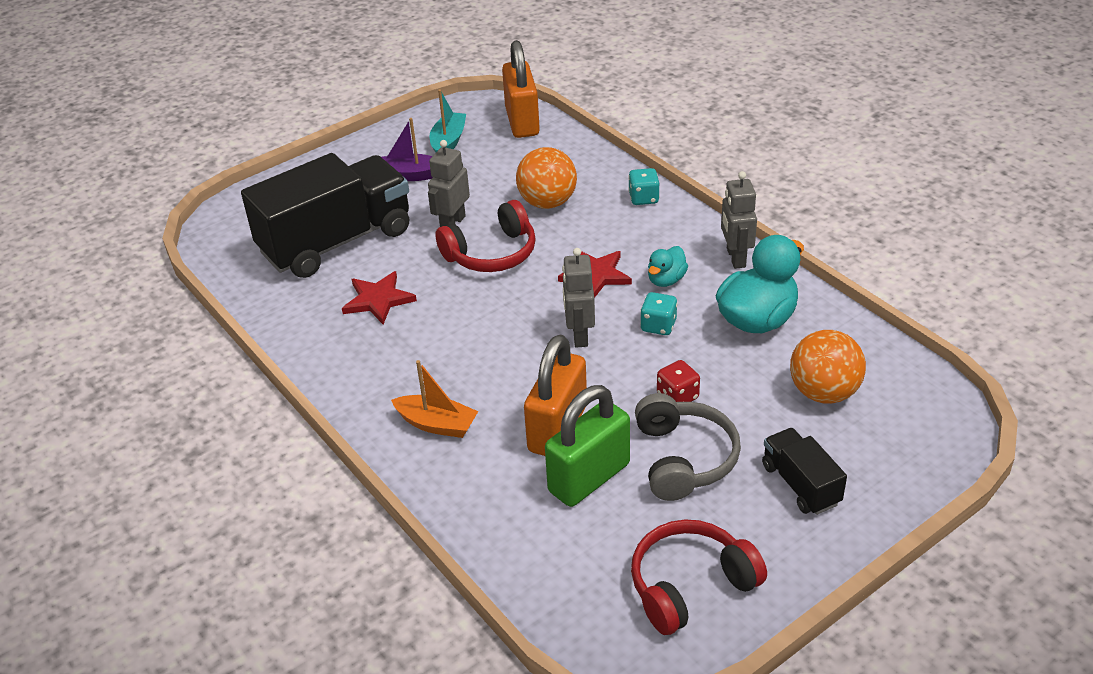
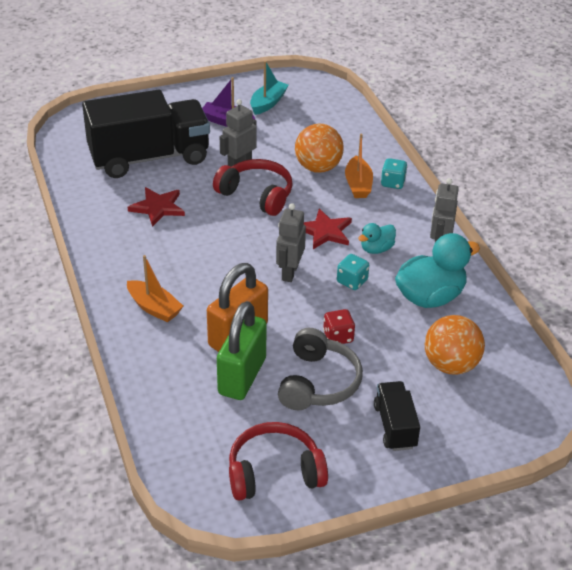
camera: 15 degrees right, 0 degrees up
(491, 253) = (256, 195): red headphones -> red headphones turned 135 degrees counterclockwise
(522, 122) = (331, 101): orange padlock -> none
(589, 478) = (242, 376): green padlock -> green padlock turned 45 degrees counterclockwise
(605, 210) = (358, 185): none -> orange boat

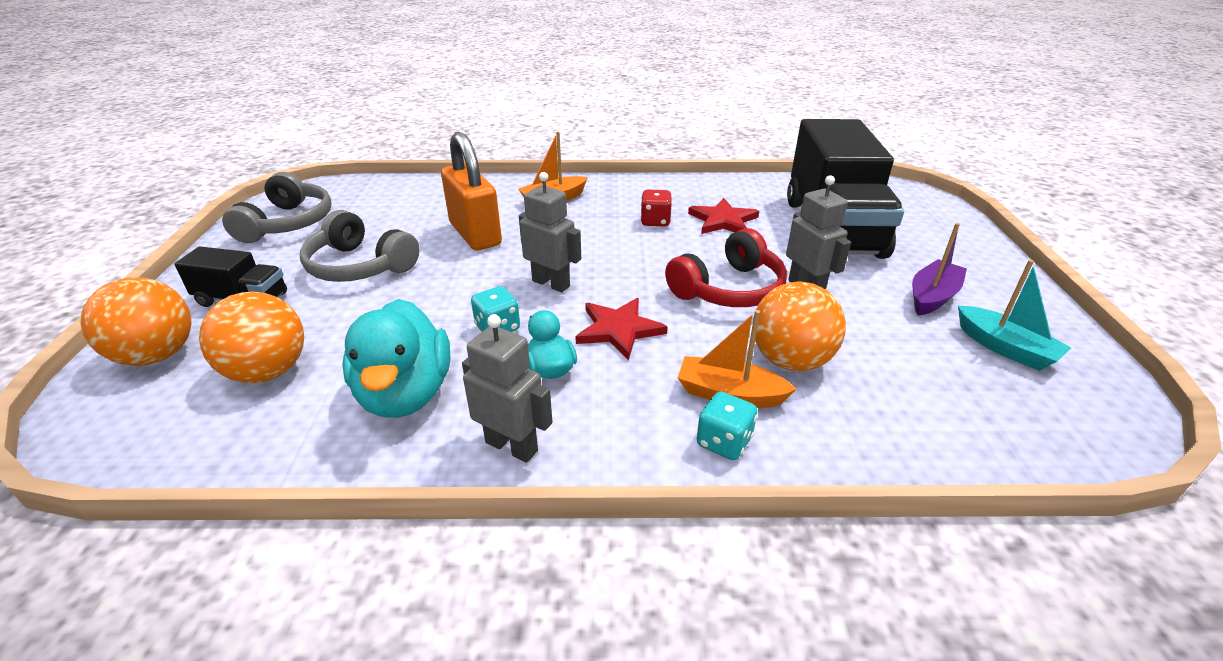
camera: 110 degrees right, 5 degrees down
(242, 376) = (417, 227): green padlock -> none
(274, 473) = (287, 223): red headphones -> grey headphones
(338, 337) = (411, 293): red dice -> red dice (655, 221)
(472, 430) = (157, 355): none -> orange ball

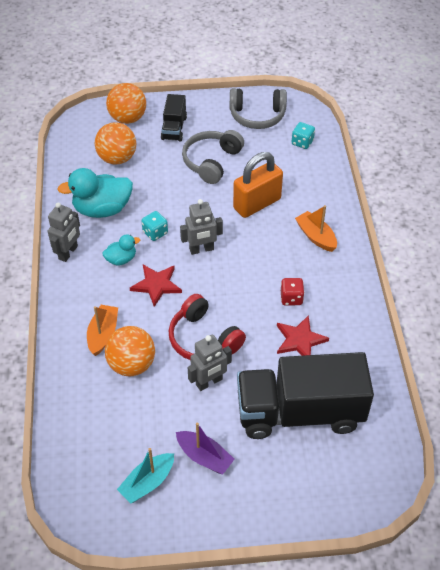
camera: 85 degrees right, 15 degrees up
(551, 283) = (201, 249): grey robot -> grey robot turned 45 degrees clockwise
(724, 442) = (69, 330): turquoise dice -> turquoise dice (302, 142)

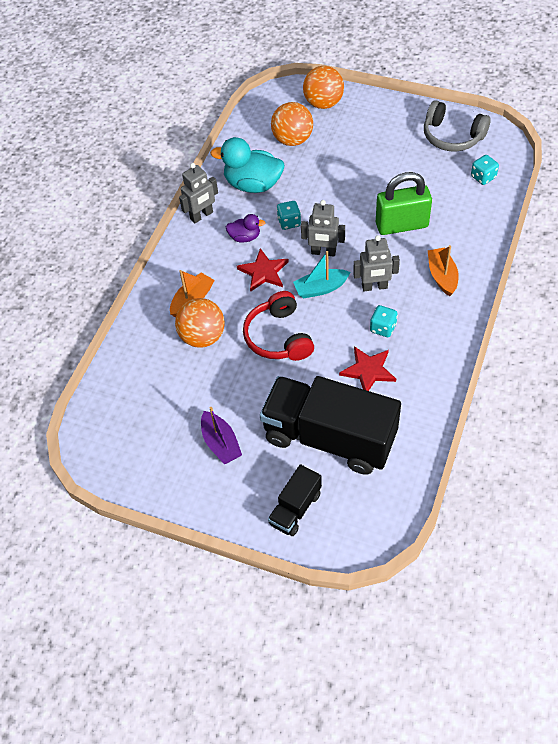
camera: 30 degrees right, 5 degrees up
(121, 259) = (245, 237): turquoise duck -> purple duck
(147, 482) = (160, 446): turquoise boat -> turquoise boat (321, 288)
(174, 128) = (362, 125): black truck -> black truck (295, 508)
(209, 382) = (262, 378): grey robot -> grey robot (374, 287)
(212, 162) = (380, 170): grey headphones -> none
(257, 204) = (401, 225): orange padlock -> green padlock
(291, 298) = (383, 328): red dice -> turquoise dice

